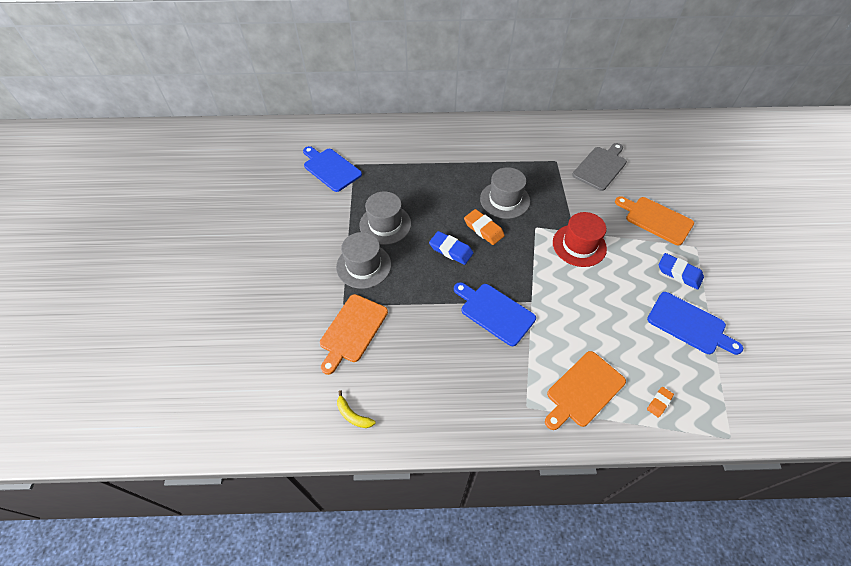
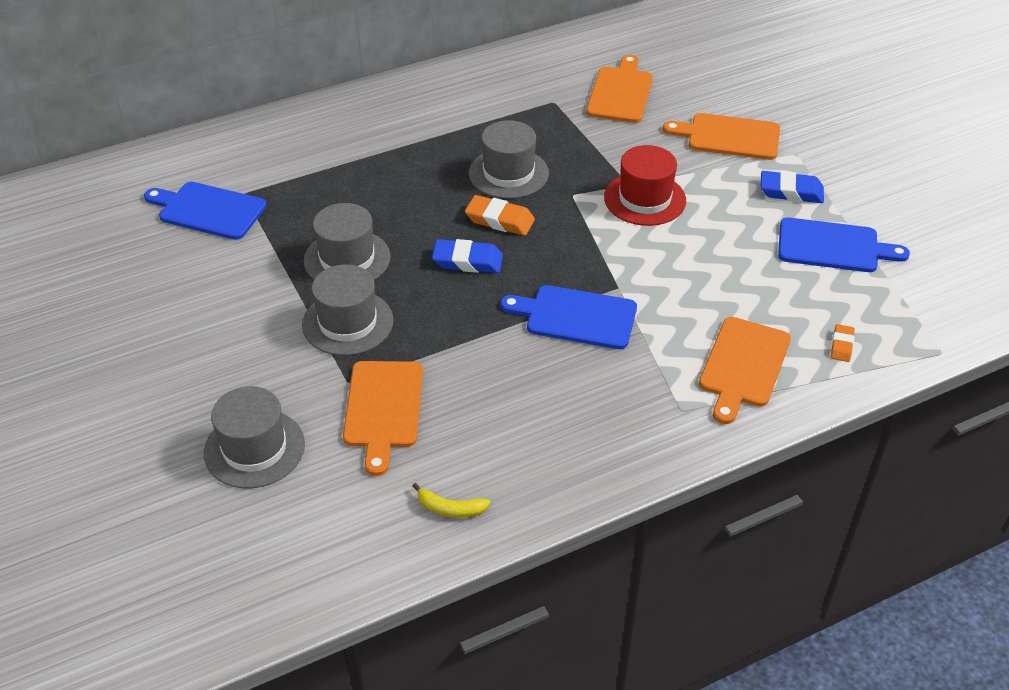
camera: 25 degrees left, 10 degrees down
(272, 327) = (254, 448): none -> grey hat
(600, 167) = (620, 92): grey cutting board -> orange cutting board

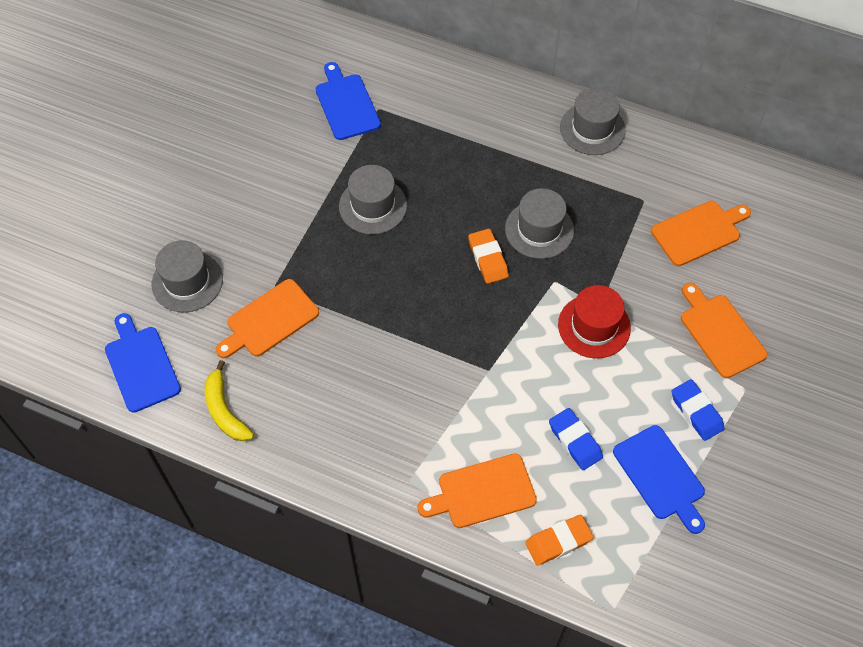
camera: 50 degrees right, 15 degrees up
(348, 322) = (320, 249): grey hat -> grey hat (592, 129)
(450, 508) = (225, 410): yellow banana -> yellow banana, size x1.59
(467, 261) = (432, 269): blue eraser -> blue eraser (575, 441)
(576, 317) = (438, 365): blue cutting board -> blue cutting board (141, 365)
(841, 345) = (558, 542): orange eraser -> orange eraser, size x1.72

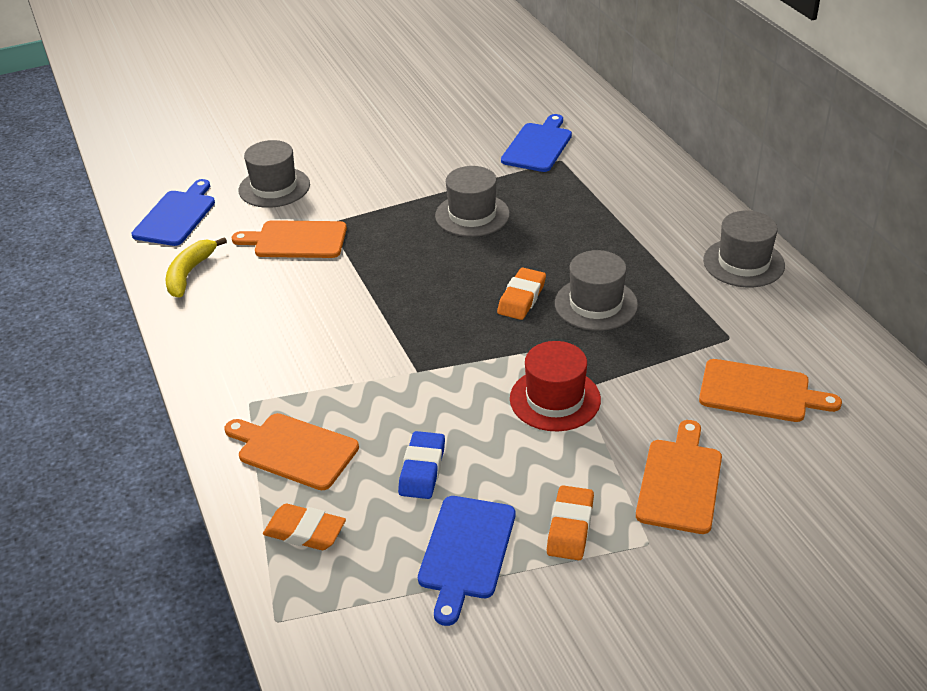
camera: 45 degrees right, 20 degrees down
(696, 412) = (570, 527): blue eraser -> orange eraser

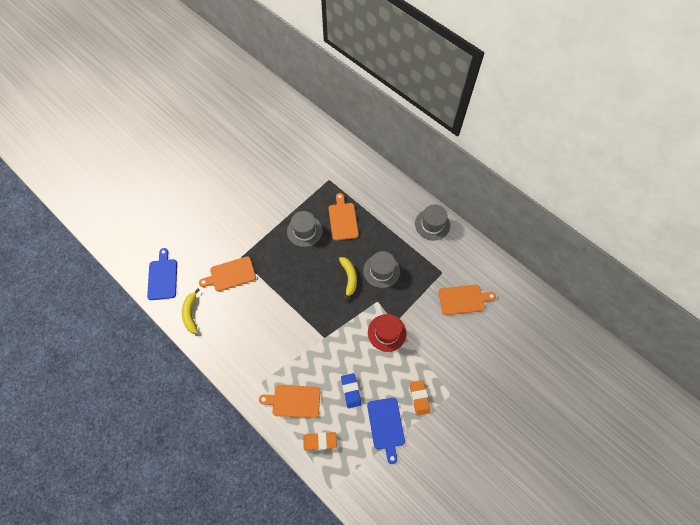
camera: 25 degrees left, 25 degrees up
(274, 187) = (201, 241): grey hat -> none
(522, 298) = (349, 278): orange eraser -> yellow banana
(538, 146) = (314, 172): blue cutting board -> none
(680, 482) = (450, 359): orange cutting board -> orange cutting board (343, 219)

